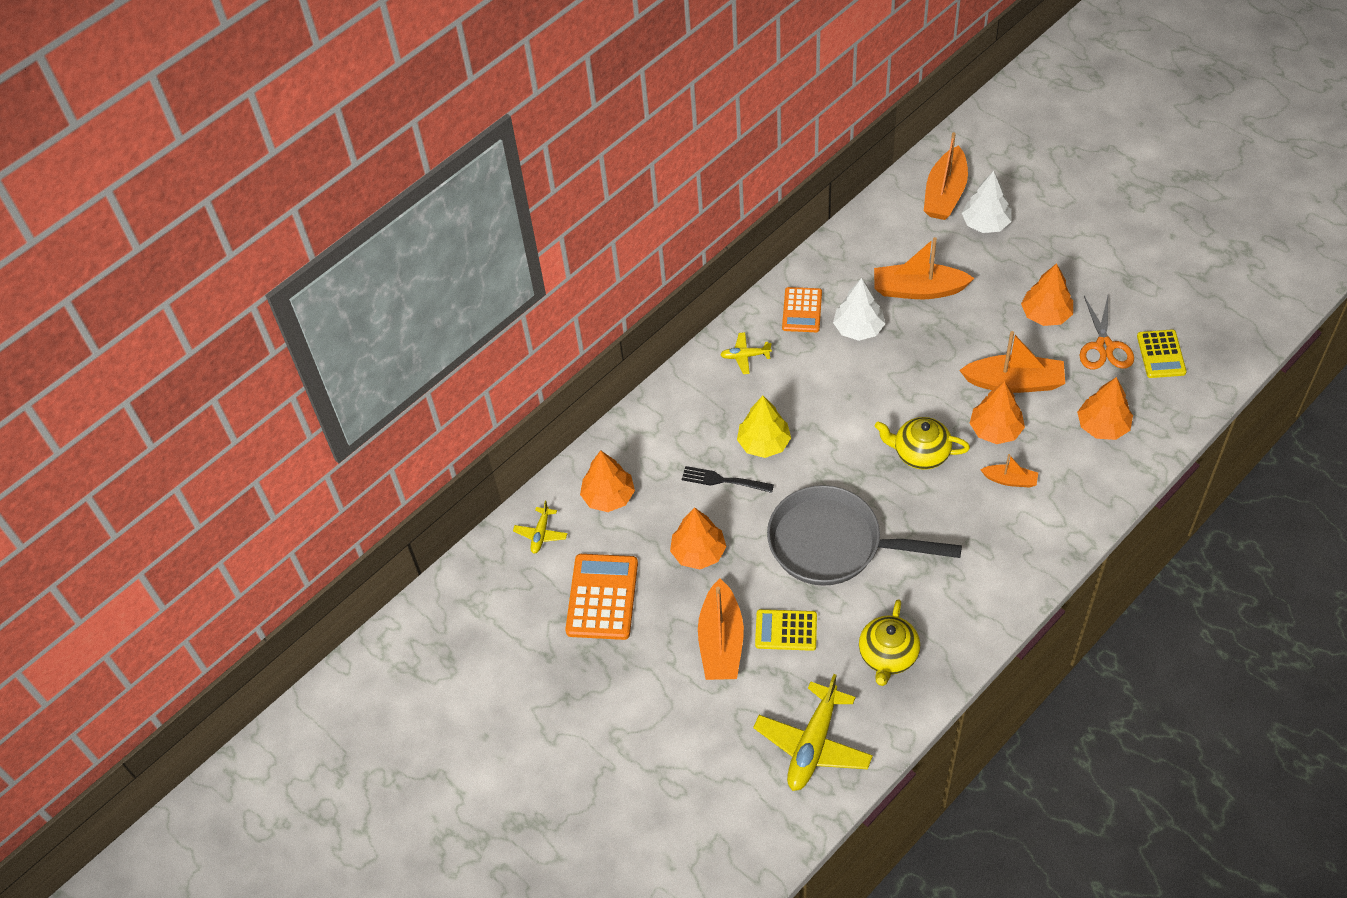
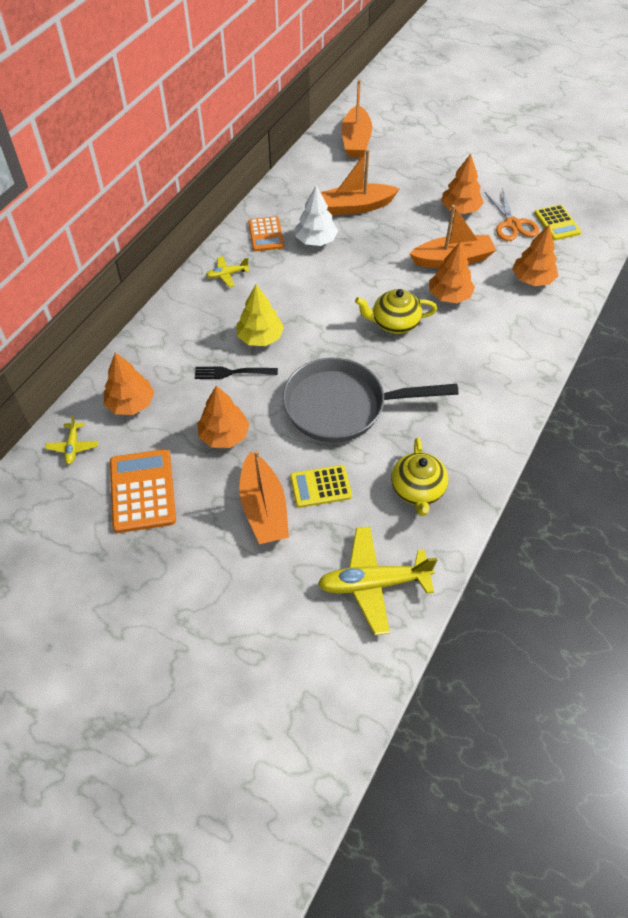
camera: 20 degrees left, 0 degrees up
(813, 744) = (373, 583): yellow plane -> yellow plane turned 75 degrees clockwise
(985, 223) = (393, 156): white tree -> none
(1010, 480) = (474, 331): orange boat -> none

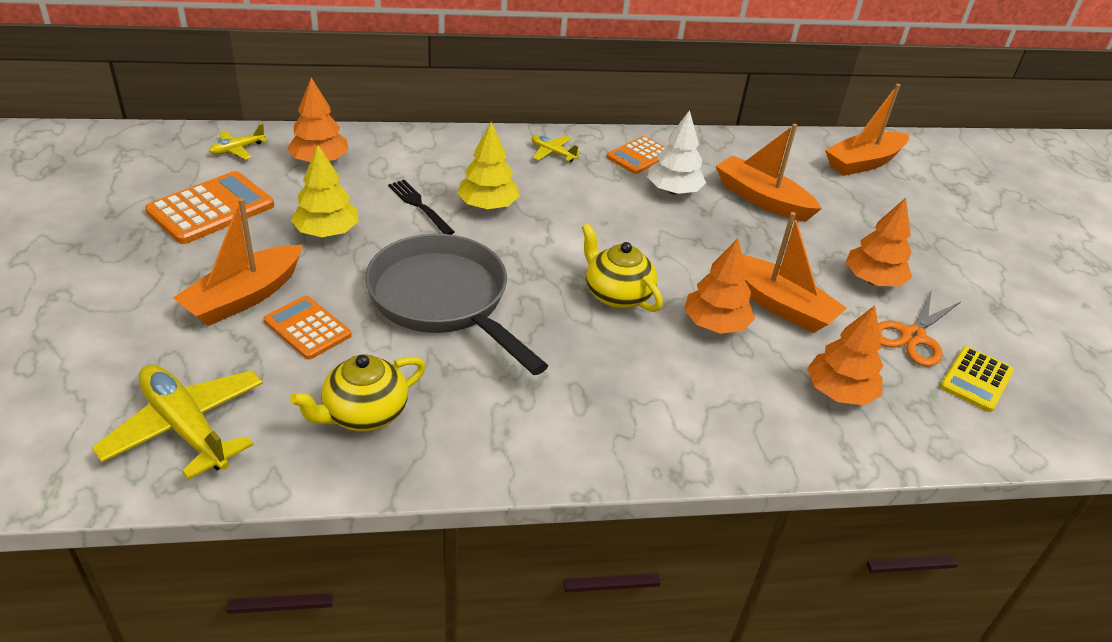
camera: 50 degrees right, 15 degrees down
(224, 435) = (327, 232): orange tree -> yellow tree
(320, 487) = (307, 328): yellow calculator -> orange calculator

